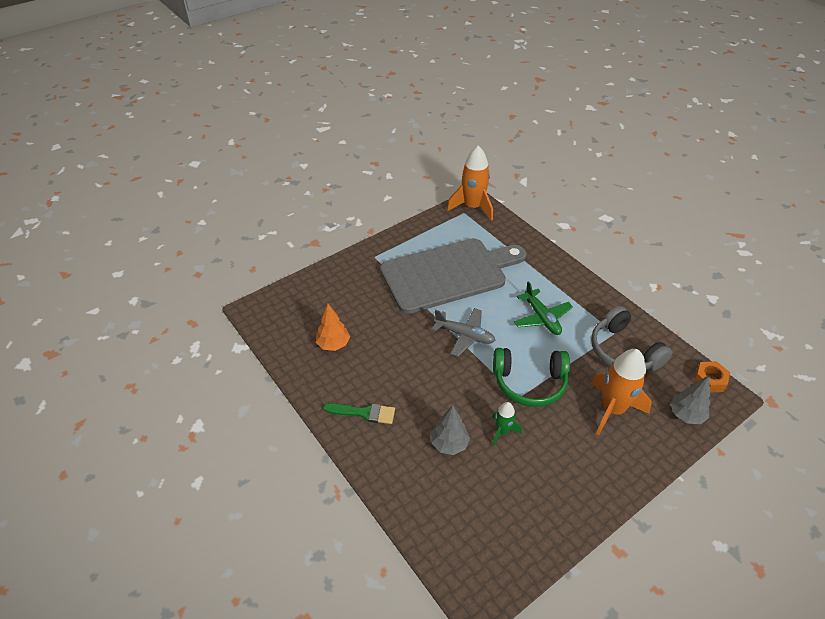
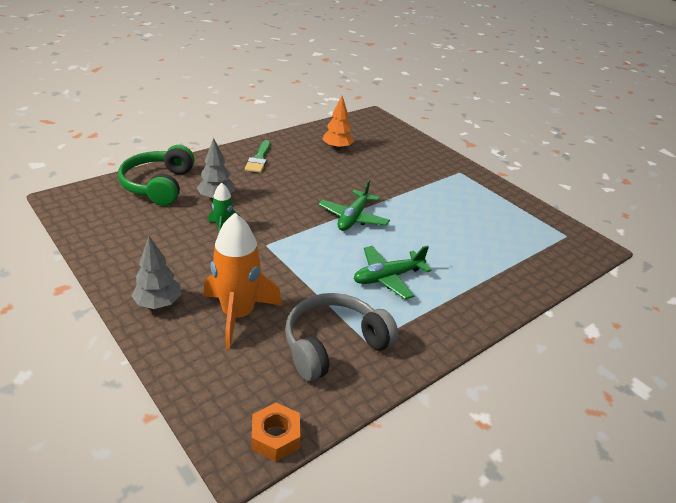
camera: 85 degrees right, 10 degrees down
(448, 274) = (447, 215): grey cutting board -> none
(464, 335) = (353, 218): grey plane -> green plane
(472, 207) = (582, 243): orange rocket -> none
(529, 383) = (284, 254): green headphones -> green headphones (158, 185)
(686, 415) = (216, 388): grey tree -> grey tree (158, 303)

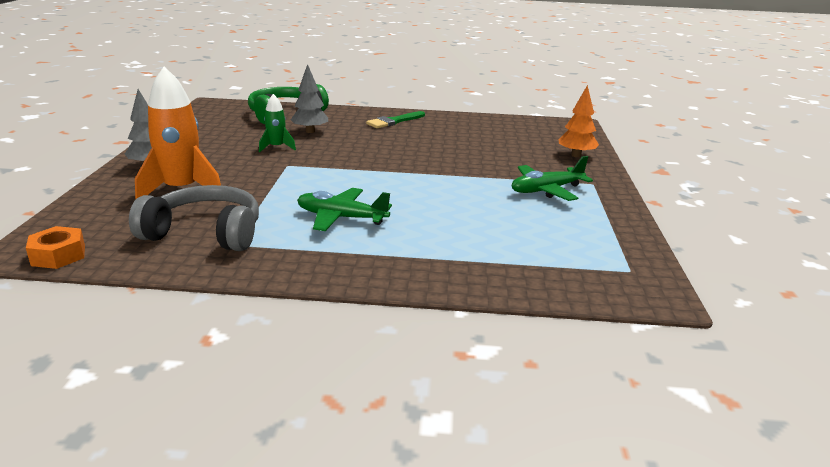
camera: 45 degrees right, 10 degrees down
(337, 148) = (484, 133): orange tree -> orange tree (576, 155)
(353, 218) = (397, 175): green plane -> green plane (546, 190)

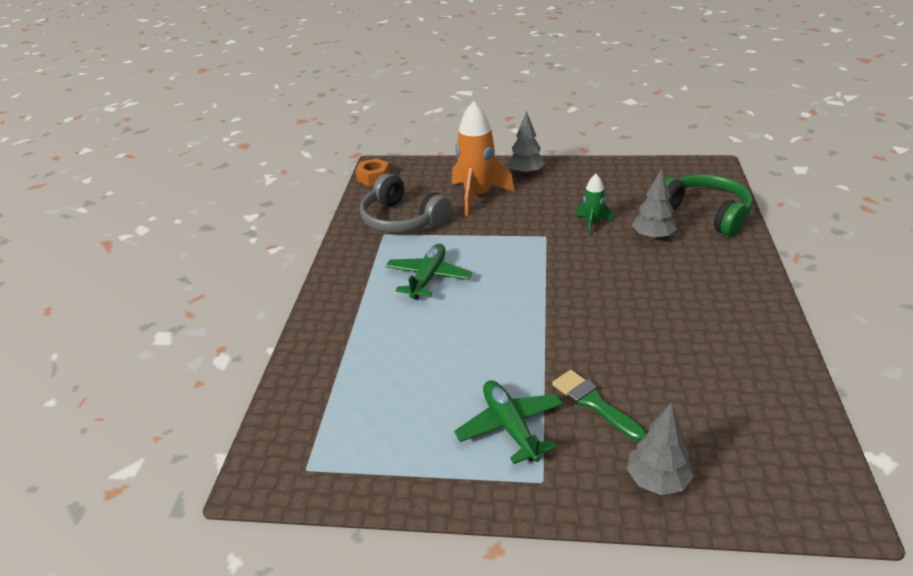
camera: 95 degrees right, 10 degrees up
(205, 233) = (402, 220): grey headphones -> grey headphones turned 120 degrees clockwise
(394, 121) = (725, 294): green brush -> green brush (594, 403)
(576, 155) = (657, 481): orange tree -> grey tree

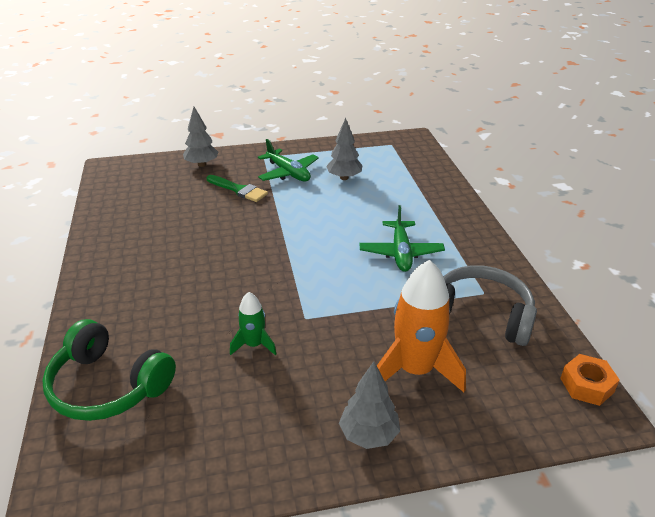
camera: 160 degrees right, 0 degrees up
(652, 237) = (182, 335): grey tree -> grey tree (344, 177)

